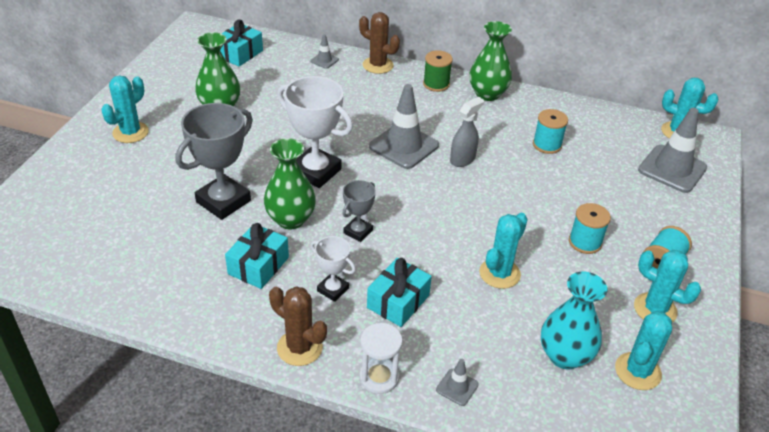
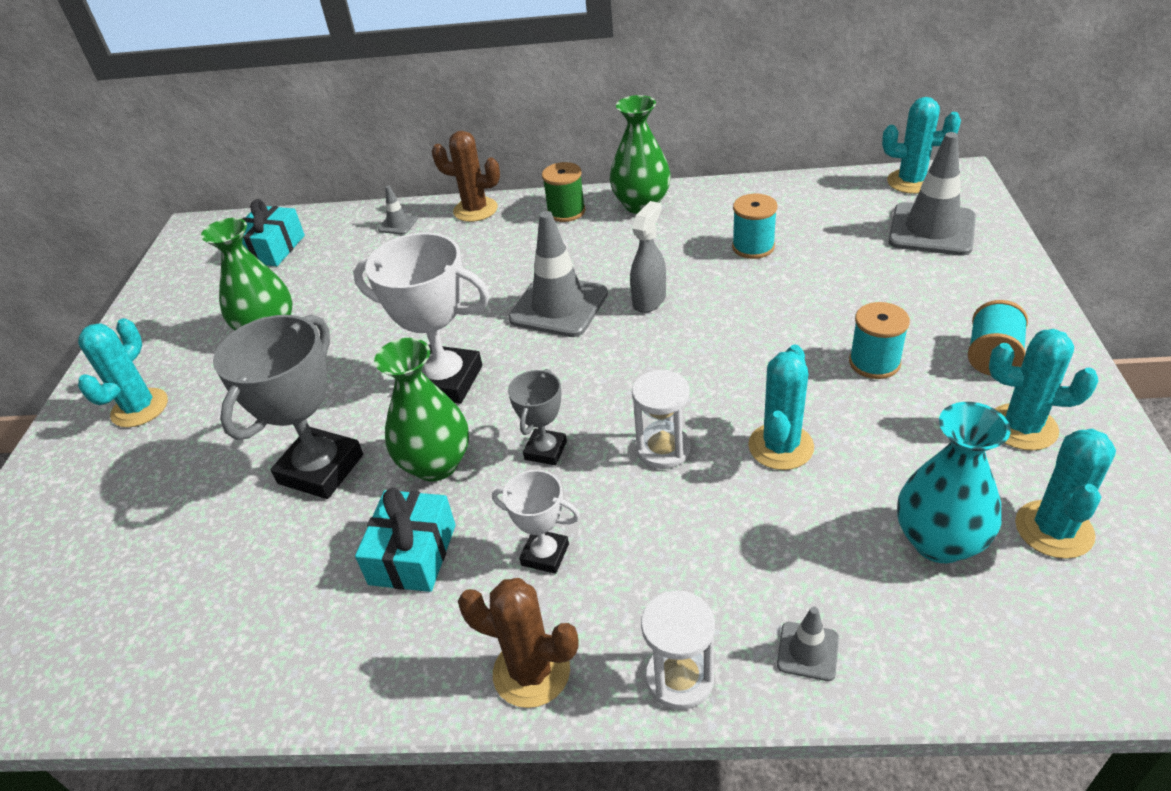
camera: 10 degrees left, 0 degrees up
(398, 301) = (653, 540): turquoise gift -> none
(428, 253) = (663, 449): none -> white hourglass

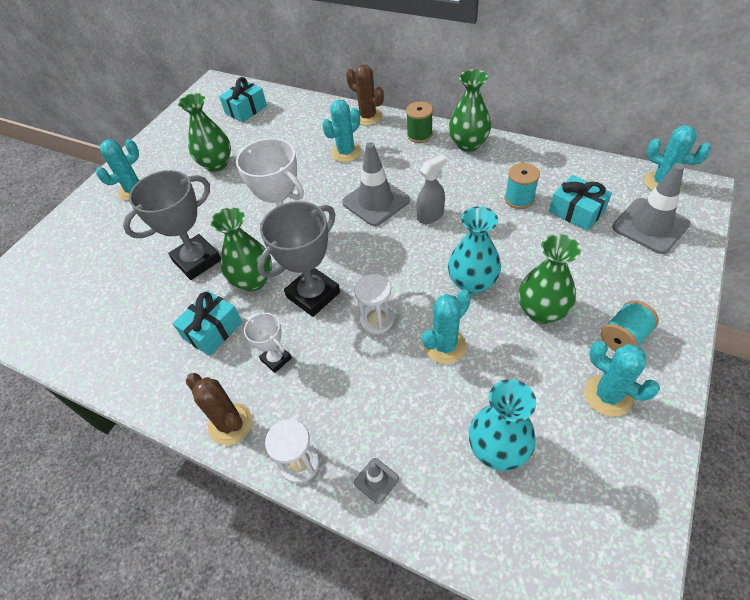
camera: 25 degrees right, 10 degrees up
(398, 224) = (319, 114): grey traffic cone -> none
(545, 450) = (313, 295): grey trophy -> grey trophy, size x1.87
(762, 360) = (472, 283): none -> turquoise vase
(834, 240) = (576, 211): none -> turquoise gift
(874, 362) = (541, 311): turquoise spool -> green vase
(1054, 529) = (576, 473): turquoise cactus -> turquoise cactus (346, 152)

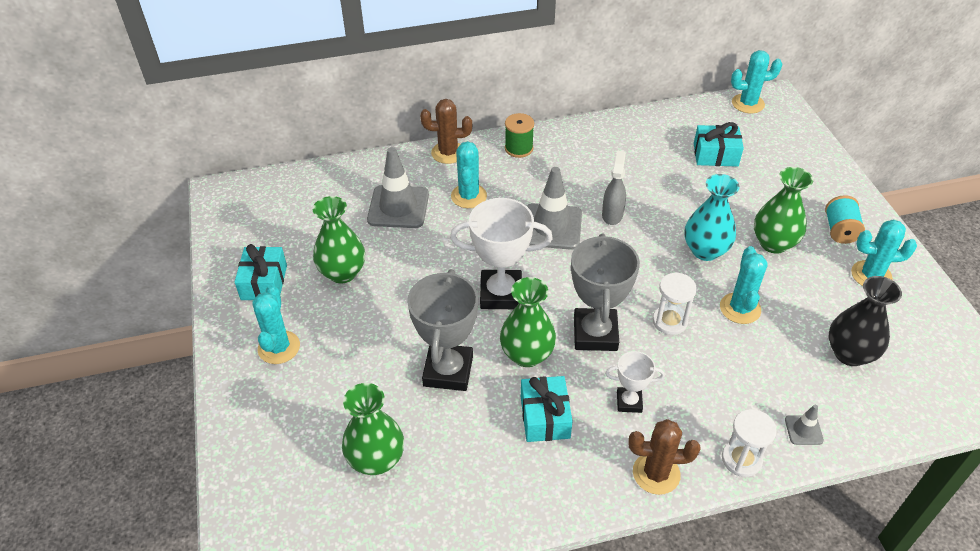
camera: 45 degrees left, 5 degrees down
(246, 109) = (301, 202): turquoise gift -> turquoise gift (264, 282)
(468, 144) = (571, 138): green vase -> green vase (376, 460)
(498, 449) = (849, 353): turquoise vase -> black vase
(519, 199) = (664, 165): turquoise spool -> none
(650, 226) = (774, 141): grey traffic cone -> grey traffic cone (398, 207)

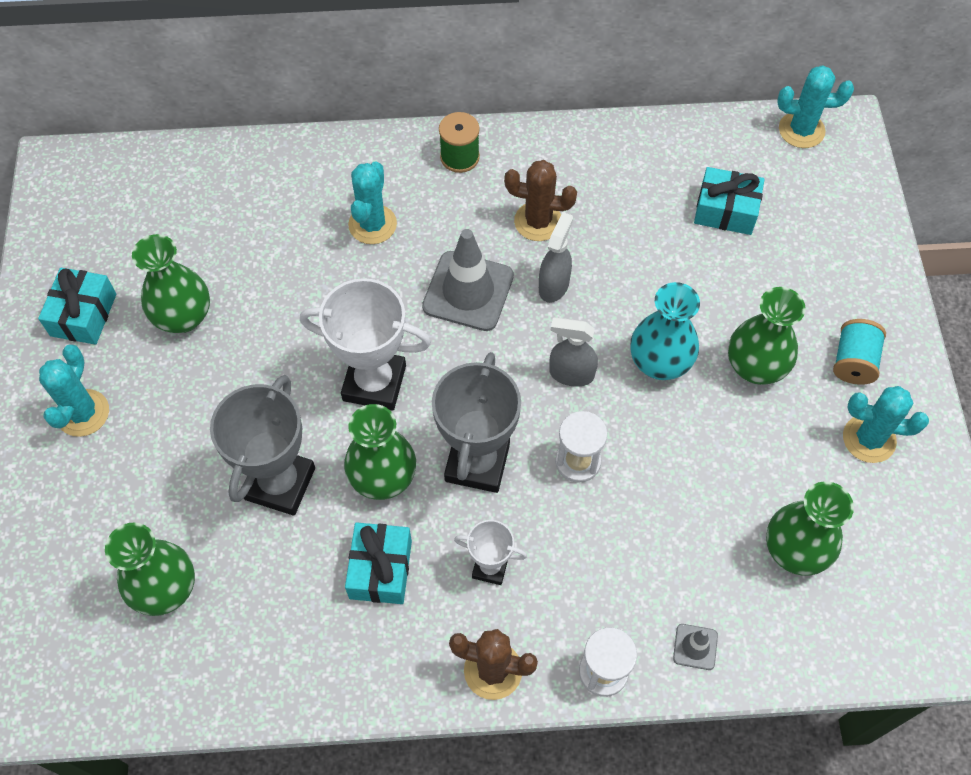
camera: 10 degrees right, 15 degrees up
(398, 207) = (277, 227): grey traffic cone -> none
(448, 153) = (363, 149): brown cactus -> brown cactus (538, 221)
(644, 267) = (571, 374): none -> grey spray bottle
(740, 308) = (675, 459): turquoise cactus -> none
(849, 353) = (795, 550): black vase -> green vase

